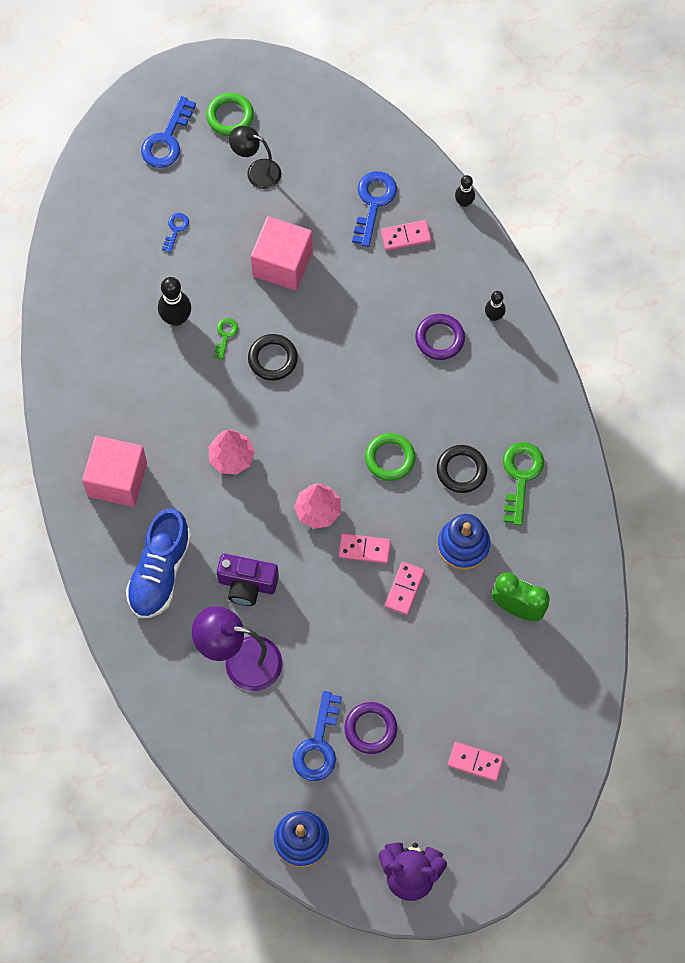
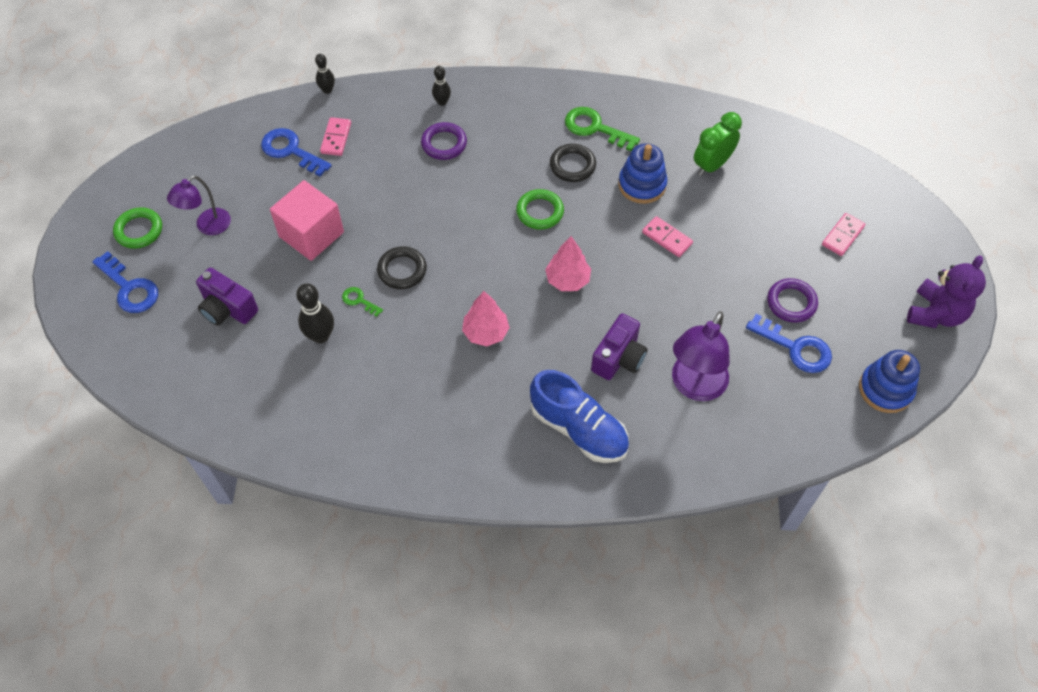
camera: 70 degrees left, 10 degrees down
(117, 479) = (466, 438): pink cube -> none
(175, 229) = (228, 309): blue key -> purple camera
(256, 171) = (208, 226): black lamp -> purple lamp
(364, 549) = (618, 256): pink domino -> none

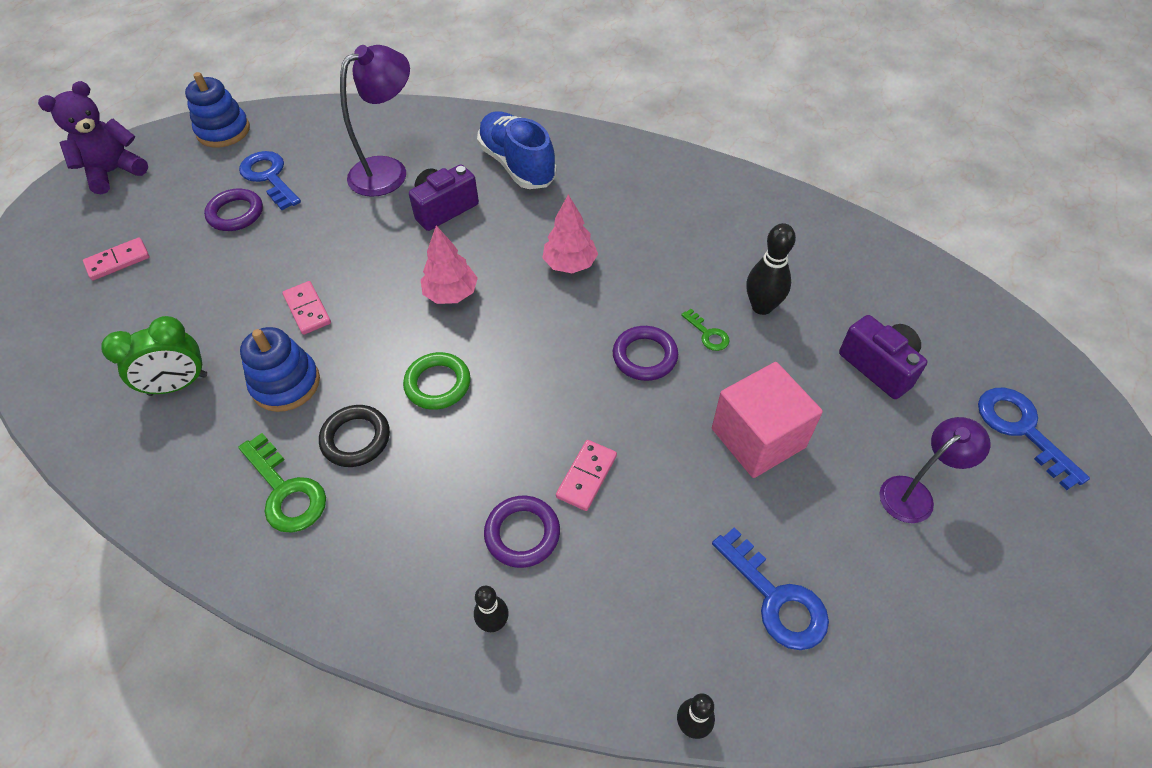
camera: 160 degrees left, 5 degrees down
(139, 230) = (1025, 518): green ring -> none
(336, 138) = (695, 601): pink domino -> pink domino (586, 476)
(402, 270) = (645, 356): black ring -> purple ring

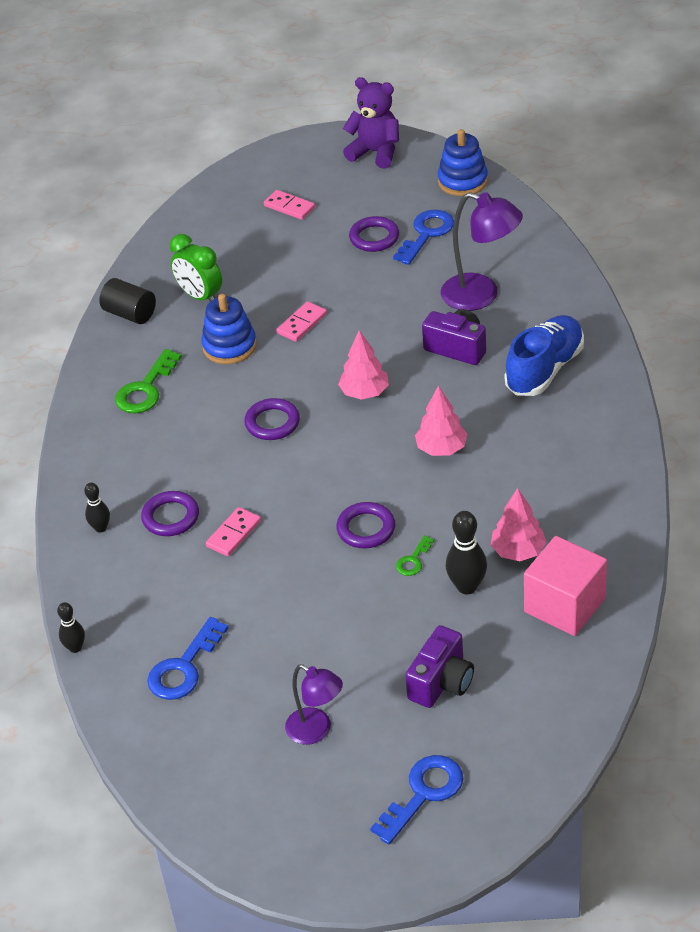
camera: 70 degrees right, 10 degrees down
(139, 466) = (130, 314): none -> black cylinder
(356, 439) = (203, 402): black ring -> none
(438, 384) = (272, 423): green ring -> purple ring
(586, 476) = (234, 534): pink domino -> pink domino turned 60 degrees counterclockwise
(734, 257) = (518, 551): none -> pink tree
(758, 438) = (320, 621): pink cube -> pink cube (564, 605)

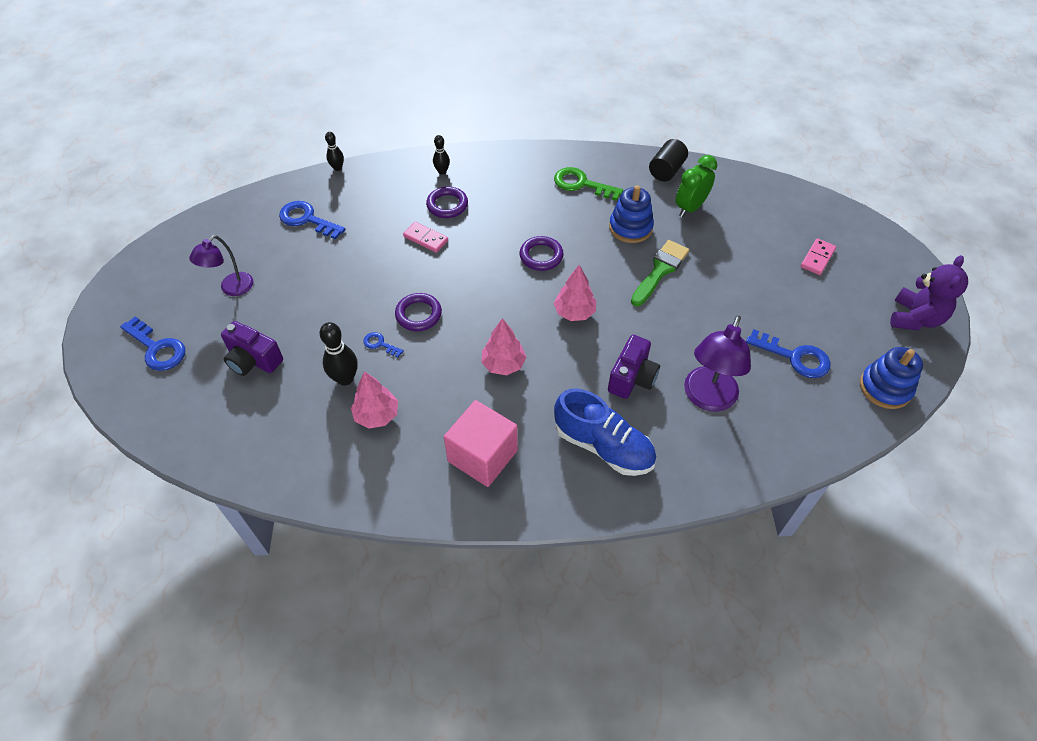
camera: 85 degrees right, 10 degrees up
(302, 323) = (660, 270): pink domino -> green brush
(374, 237) = (783, 318): purple ring -> none
(413, 560) = (380, 344): green key -> blue key
(564, 605) = (310, 446): pink cube -> pink cube (482, 456)

